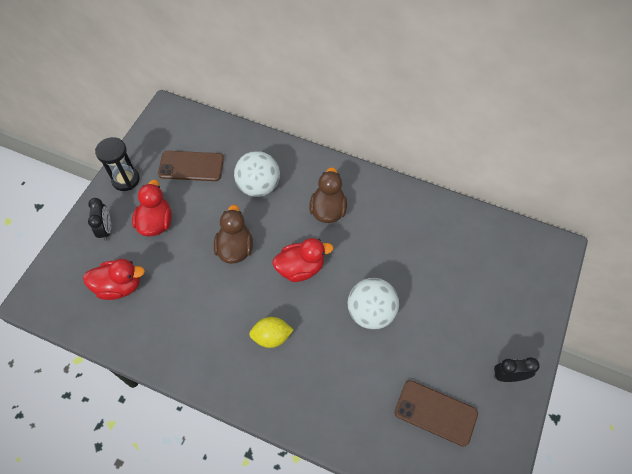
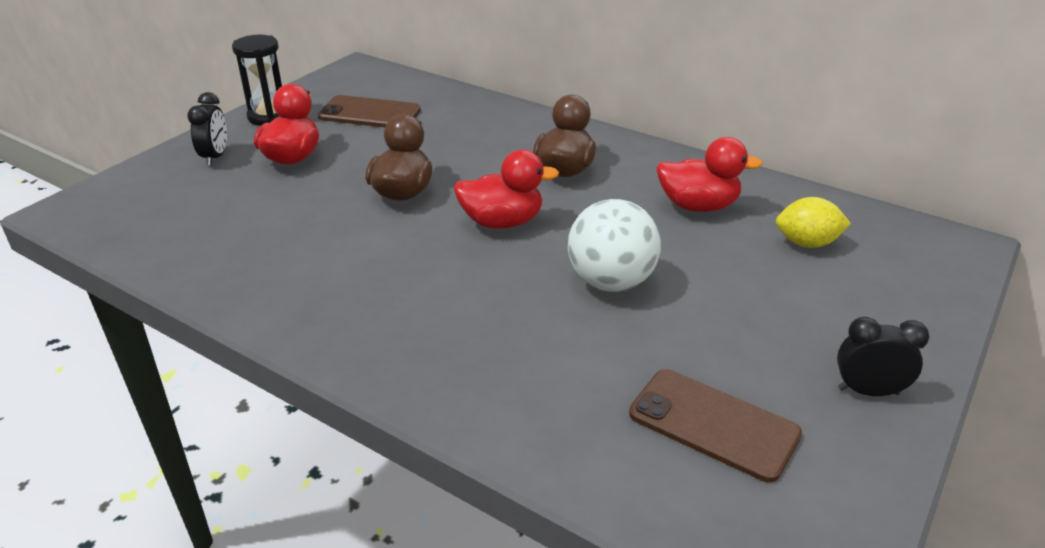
camera: 10 degrees right, 25 degrees down
(119, 286) = (203, 211): red duck -> red duck (698, 206)
(259, 186) = (463, 139): white ball -> none
(271, 337) = (426, 291): yellow lemon -> yellow lemon (807, 243)

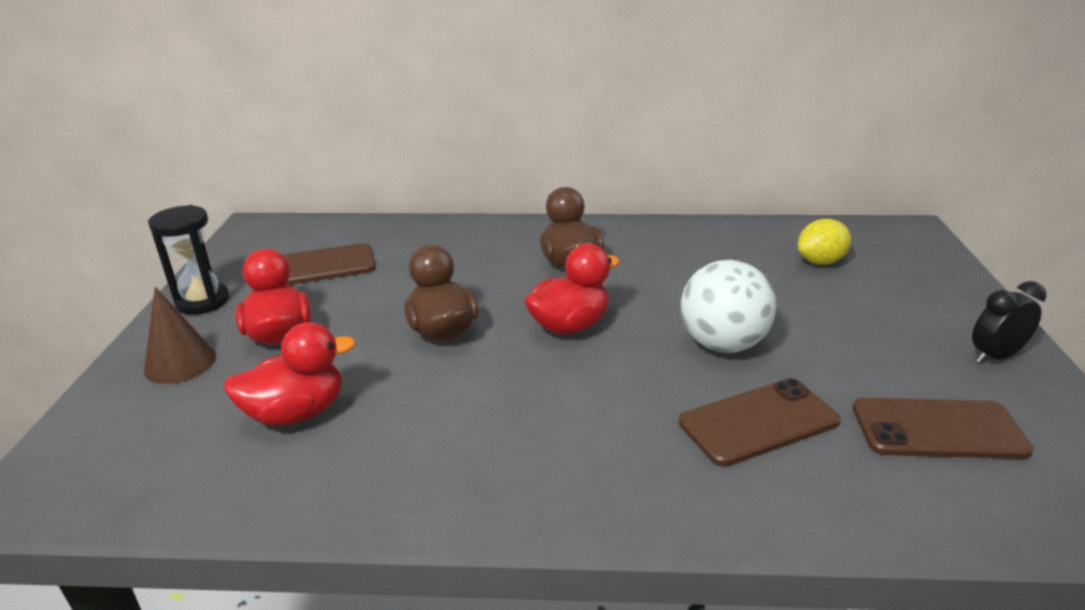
camera: 30 degrees left, 5 degrees down
(215, 157) = (180, 363): black clock -> brown cone
(560, 353) = (758, 422): none -> brown phone
(698, 206) = (711, 259): red duck -> red duck (296, 413)

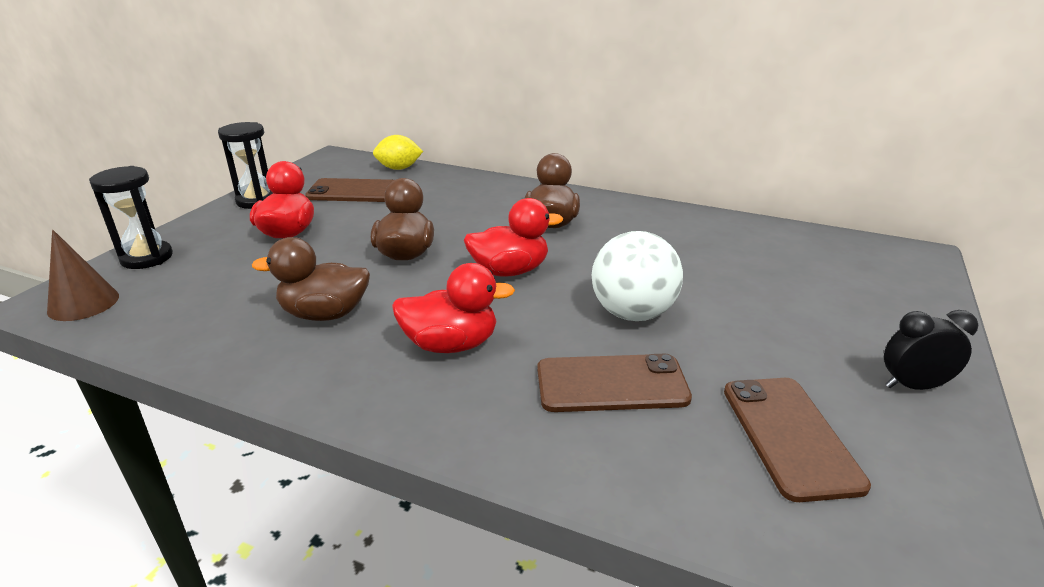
camera: 20 degrees right, 0 degrees up
(115, 407) = (147, 258): none -> black hourglass
(180, 363) = (209, 238): brown cone -> brown cone (83, 303)
(296, 413) = (254, 288): red duck -> red duck (451, 344)
(408, 423) = (325, 314): none -> brown duck
(820, 261) = (790, 264): yellow lemon -> yellow lemon (399, 168)
(938, 429) = (789, 436): brown phone -> brown phone turned 60 degrees clockwise

